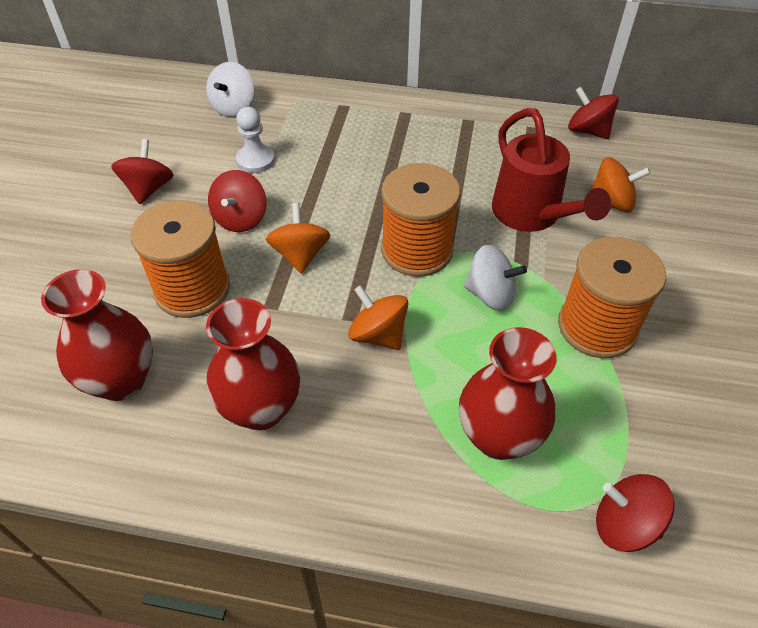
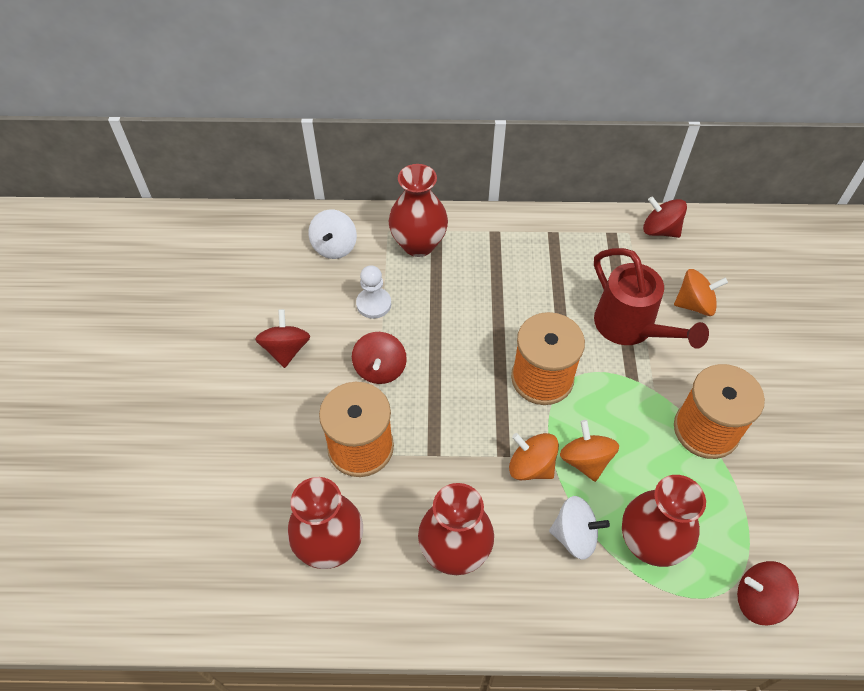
camera: 10 degrees left, 5 degrees up
(300, 255) = (444, 398): orange spinning top -> orange spinning top (585, 460)
(321, 114) = (418, 244): none -> red vase
(490, 294) = (614, 412): white spinning top -> white spinning top (574, 535)

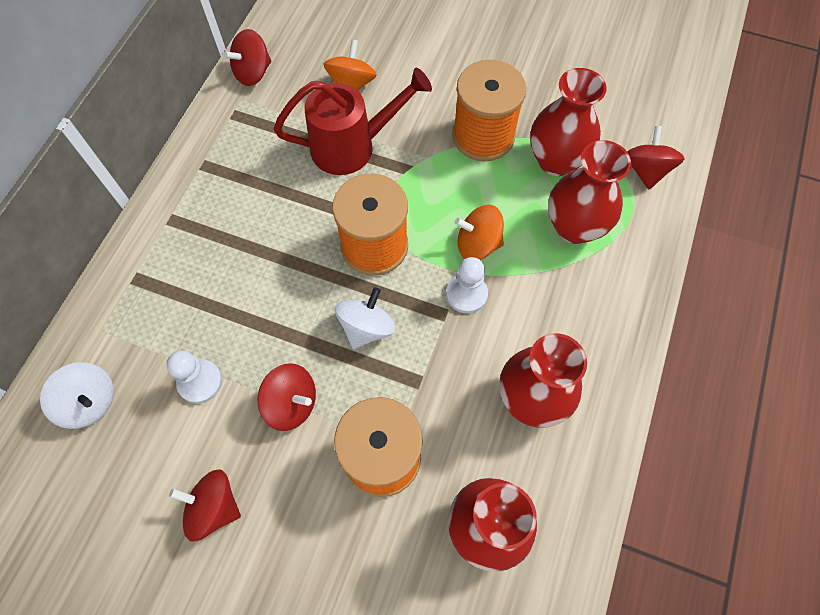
camera: 70 degrees left, 10 degrees up
(418, 244) = (142, 303): red vase -> red vase (556, 161)
(531, 466) = (466, 294): orange spinning top -> white pawn
(574, 535) = (549, 285): white spinning top -> white spinning top (366, 327)
(758, 600) = (645, 170): red spinning top -> red spinning top turned 150 degrees clockwise

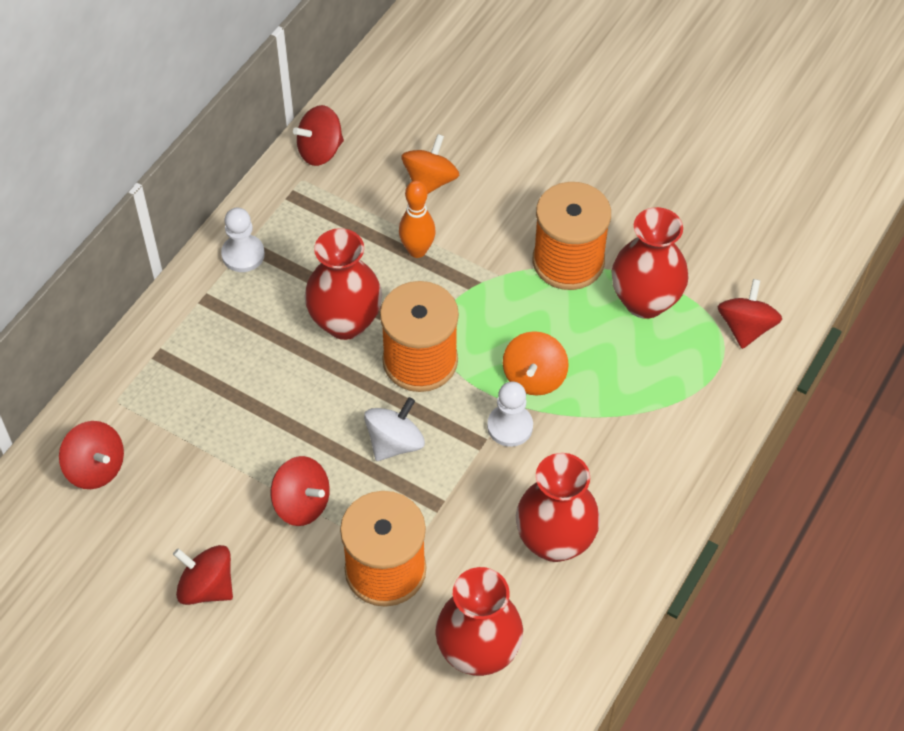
camera: 10 degrees right, 10 degrees down
(90, 402) = (96, 468): white spinning top -> red spinning top
(200, 382) = (211, 467): white pawn -> white pawn (243, 254)
(352, 146) = (417, 250): red watering can -> orange bowling pin
(477, 244) = (534, 377): orange spinning top -> orange spinning top turned 90 degrees counterclockwise
(574, 227) = (647, 376): red vase -> red vase (345, 322)

